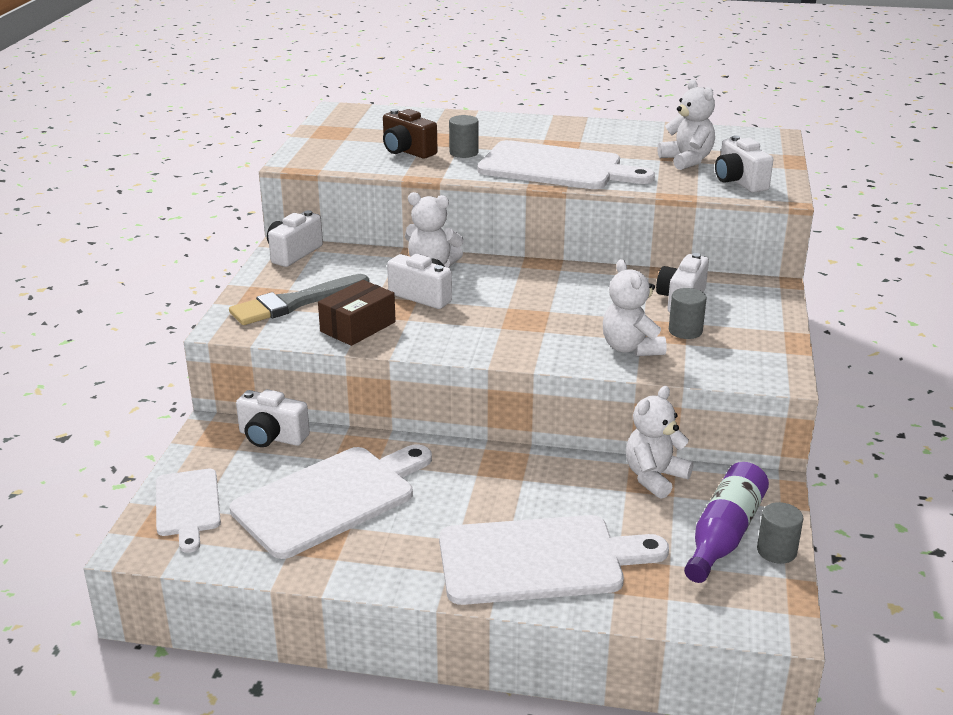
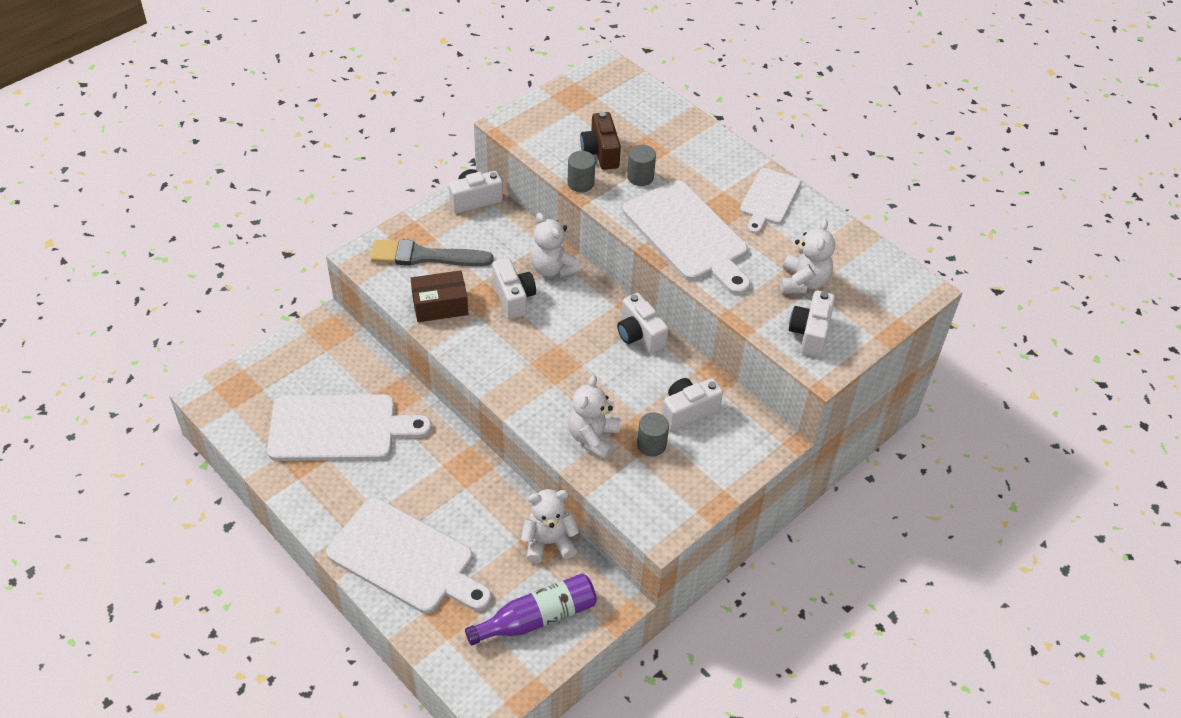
camera: 35 degrees right, 20 degrees up
(188, 506) = (258, 382): white cutting board -> white cutting board (769, 199)
(272, 437) = (354, 352): white camera -> white camera (639, 335)
(776, 551) = (554, 653): grey cylinder -> grey cylinder (580, 183)

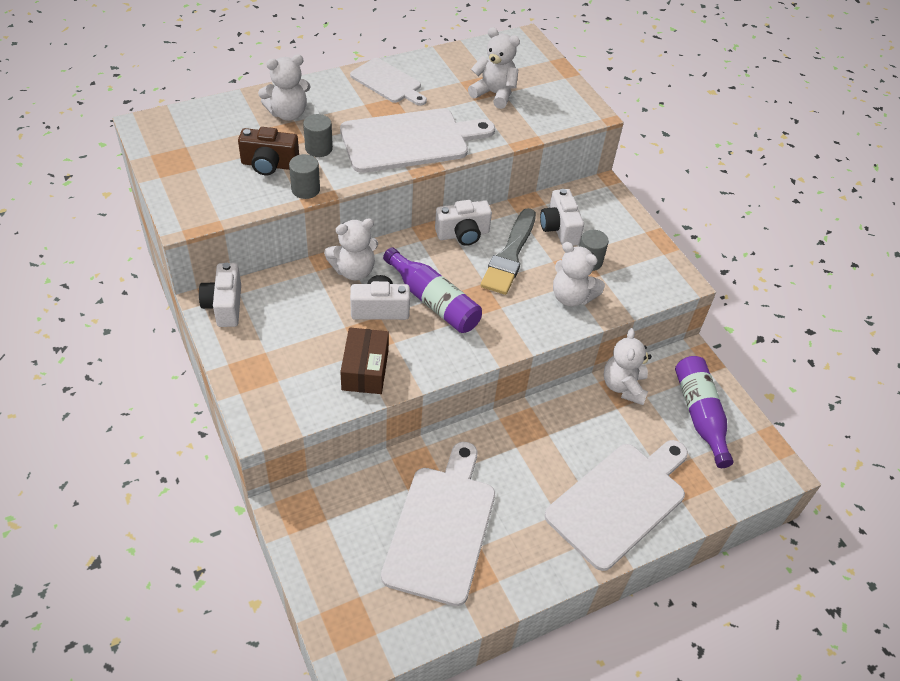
camera: 75 degrees left, 0 degrees up
(425, 256) = (288, 366): grey brush -> grey brush (510, 255)
(540, 332) = (433, 301): none -> purple bottle
(677, 145) = (288, 113): none -> white teddy bear
(810, 333) = (551, 108): white camera -> none

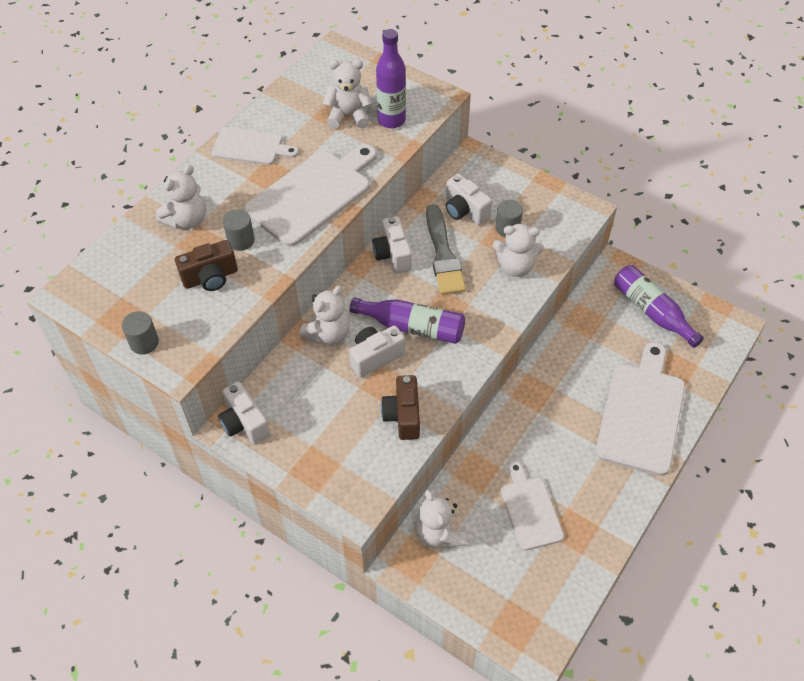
camera: 25 degrees left, 5 degrees up
(305, 189) = (260, 285): grey cylinder -> grey cylinder (144, 343)
(365, 370) = (403, 416): brown box -> brown camera
(441, 528) = (530, 510): white cutting board -> white cutting board, size x0.59
(463, 234) = (392, 255): white camera -> white camera turned 120 degrees clockwise
(530, 113) = (391, 120): none -> purple bottle
(623, 386) = (583, 318): white teddy bear -> white teddy bear (439, 533)

